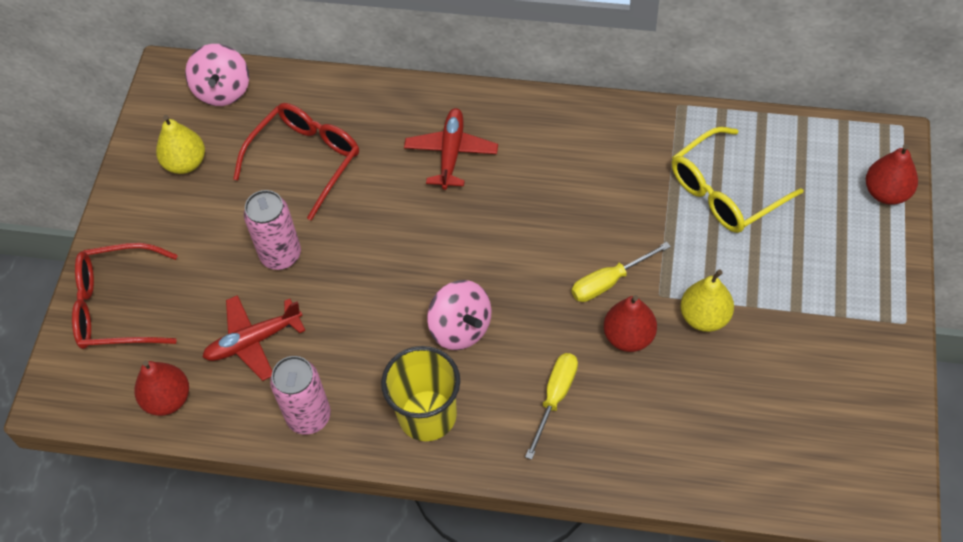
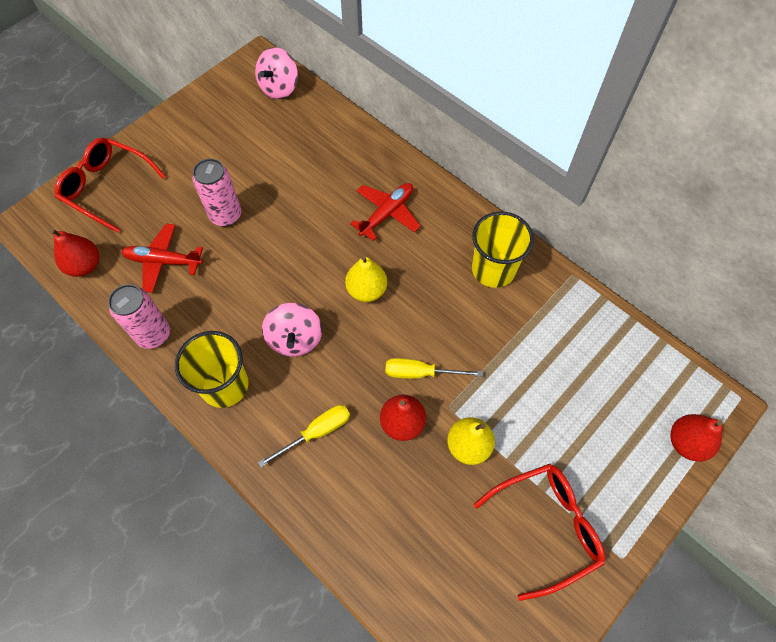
camera: 30 degrees right, 5 degrees up
(185, 163) = (220, 121): yellow pear -> yellow pear (366, 290)
(306, 160) = (292, 162): red glasses -> red glasses (547, 527)
(600, 144) = (493, 269): none -> yellow cup
(724, 192) = (557, 361): yellow glasses -> none

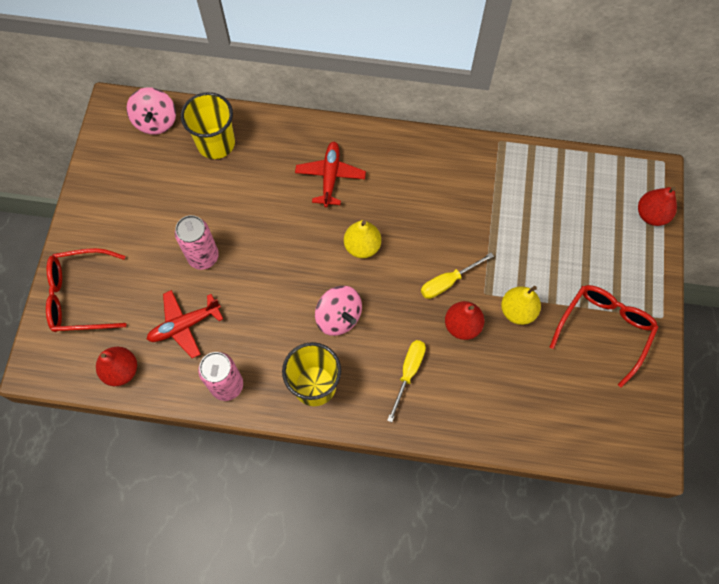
camera: 35 degrees left, 5 degrees up
(493, 269) = (441, 172): yellow cup -> yellow cup (216, 143)

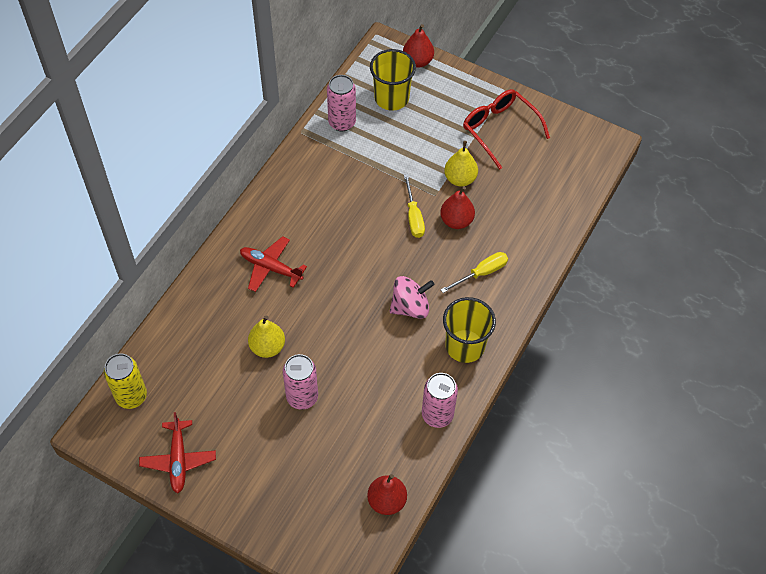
camera: 70 degrees left, 10 degrees down
(80, 296) = (293, 518): red glasses -> none
(156, 121) = (131, 396): pink spinning top -> yellow can
(184, 325) = (364, 433): red plane -> red plane (178, 460)
(216, 143) = (185, 350): yellow cup -> yellow cup (391, 98)
(362, 246) = (352, 267): yellow pear -> yellow pear (267, 347)
(408, 373) = (481, 273): yellow screwdriver -> yellow screwdriver turned 105 degrees clockwise
(530, 173) = (342, 122): none -> pink can

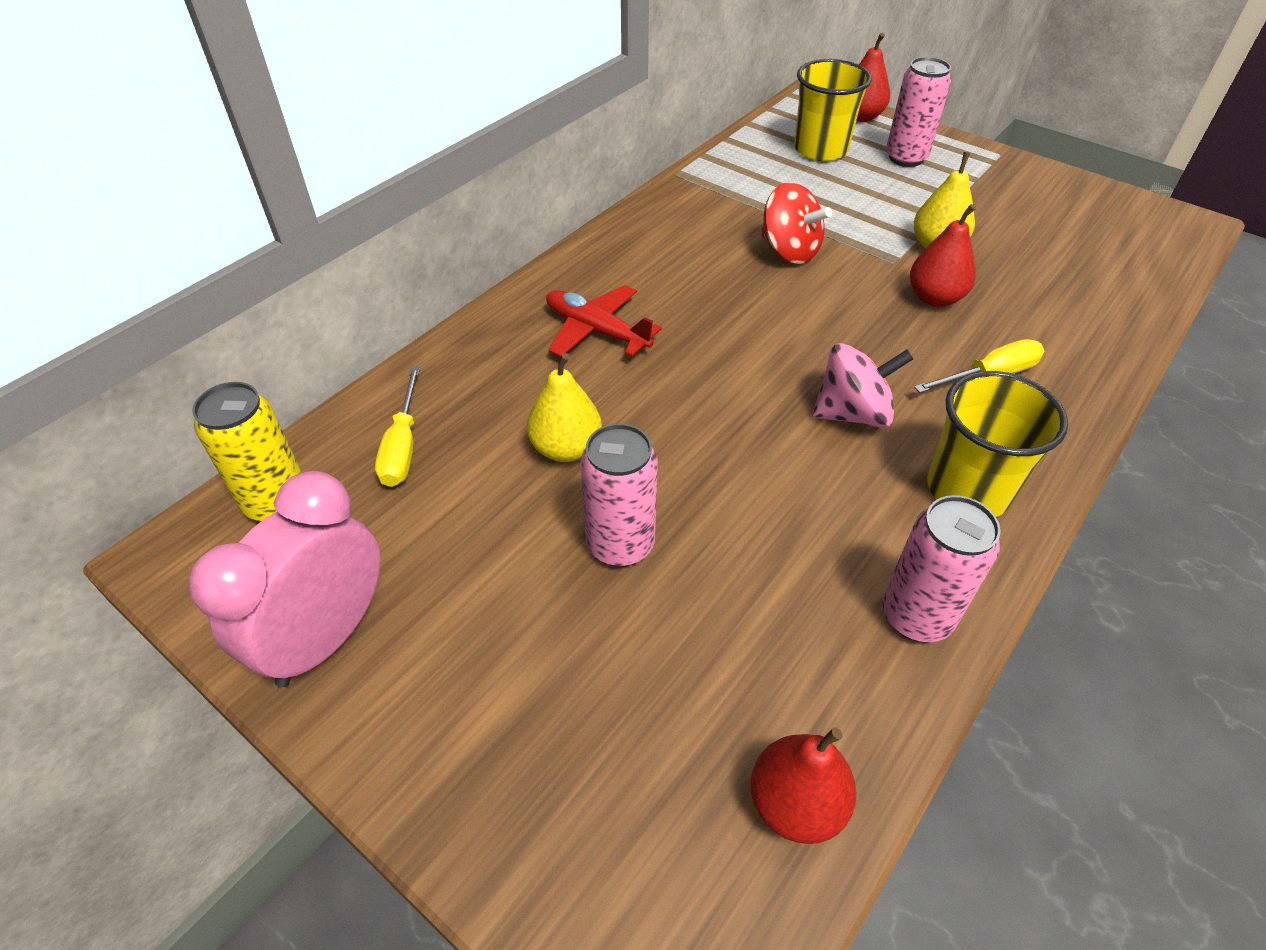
camera: 10 degrees right, 10 degrees down
(178, 460) = (327, 637): red plane -> pink clock
(342, 122) = (741, 169): pink can -> pink can (906, 158)
(374, 193) = (789, 251): none -> red spinning top
(413, 216) = (857, 286): yellow screwdriver -> yellow screwdriver (403, 446)
(499, 129) = (997, 195): red glasses -> none

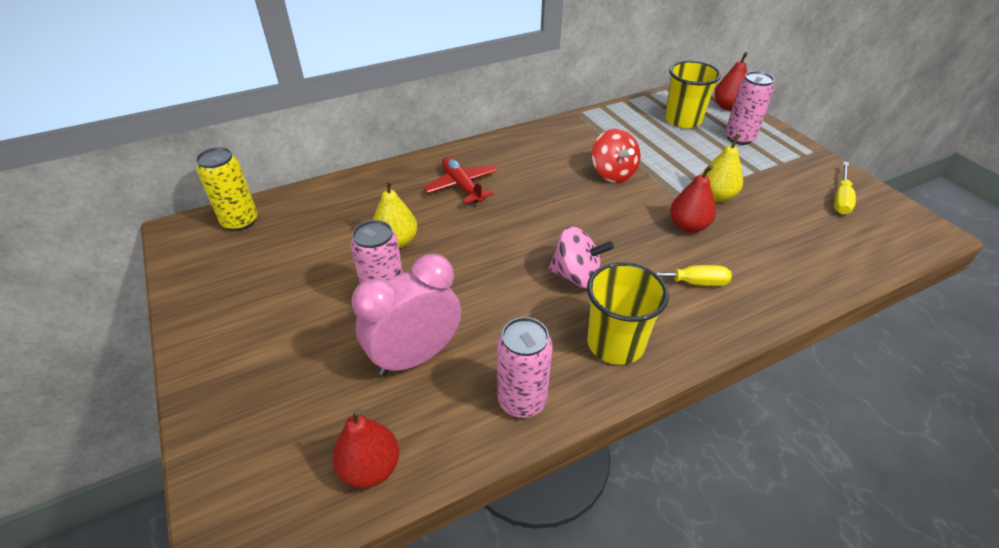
camera: 25 degrees right, 5 degrees down
(327, 637) = (213, 291): pink clock -> pink clock (415, 357)
(403, 446) = (317, 214): yellow screwdriver -> yellow screwdriver (841, 198)

